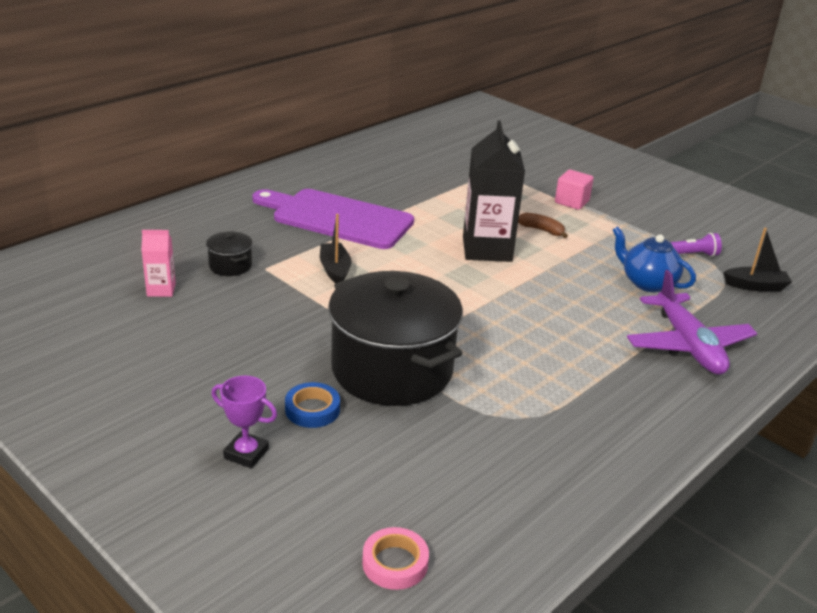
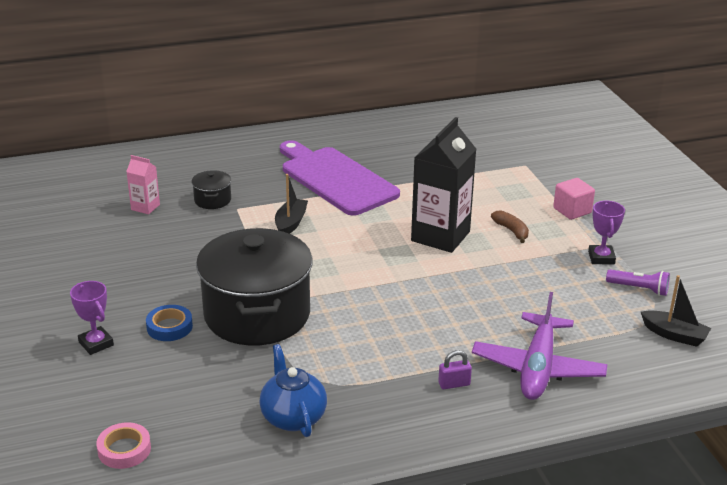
camera: 30 degrees right, 0 degrees up
(635, 236) = (601, 258): none -> purple trophy
(638, 381) = (454, 384): none -> purple padlock
(647, 283) = (562, 303): blue teapot -> blue teapot (293, 417)

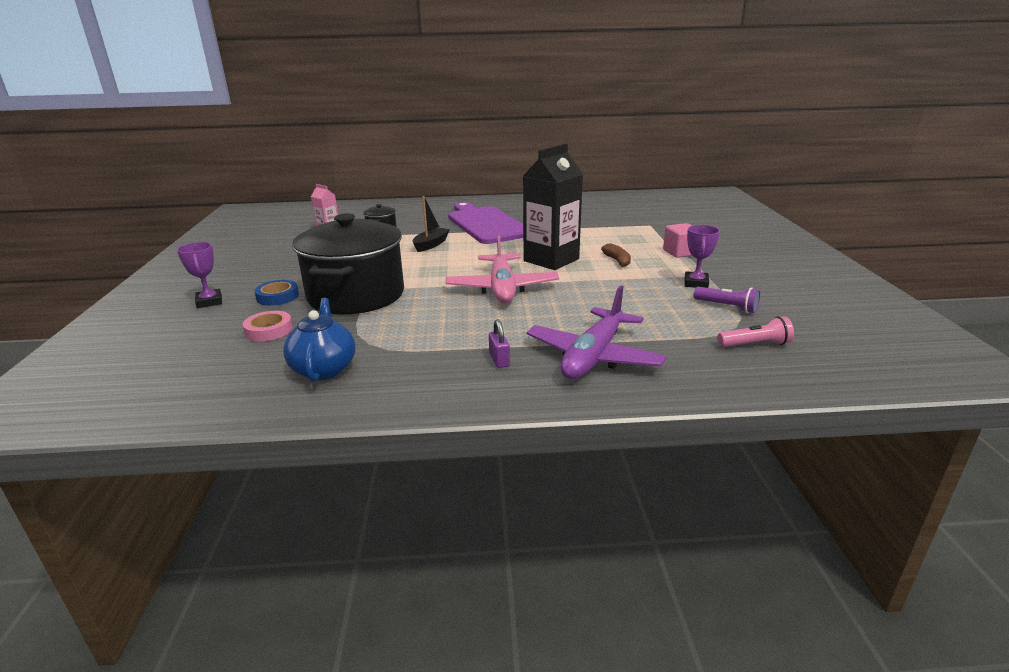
camera: 15 degrees right, 5 degrees down
(124, 450) = (151, 376): pink tape -> pink tape (269, 330)
(409, 286) = (502, 288): none -> pink plane
(454, 384) = (499, 360): purple padlock -> purple padlock turned 75 degrees clockwise
(674, 335) = (755, 344): black boat -> pink flashlight

